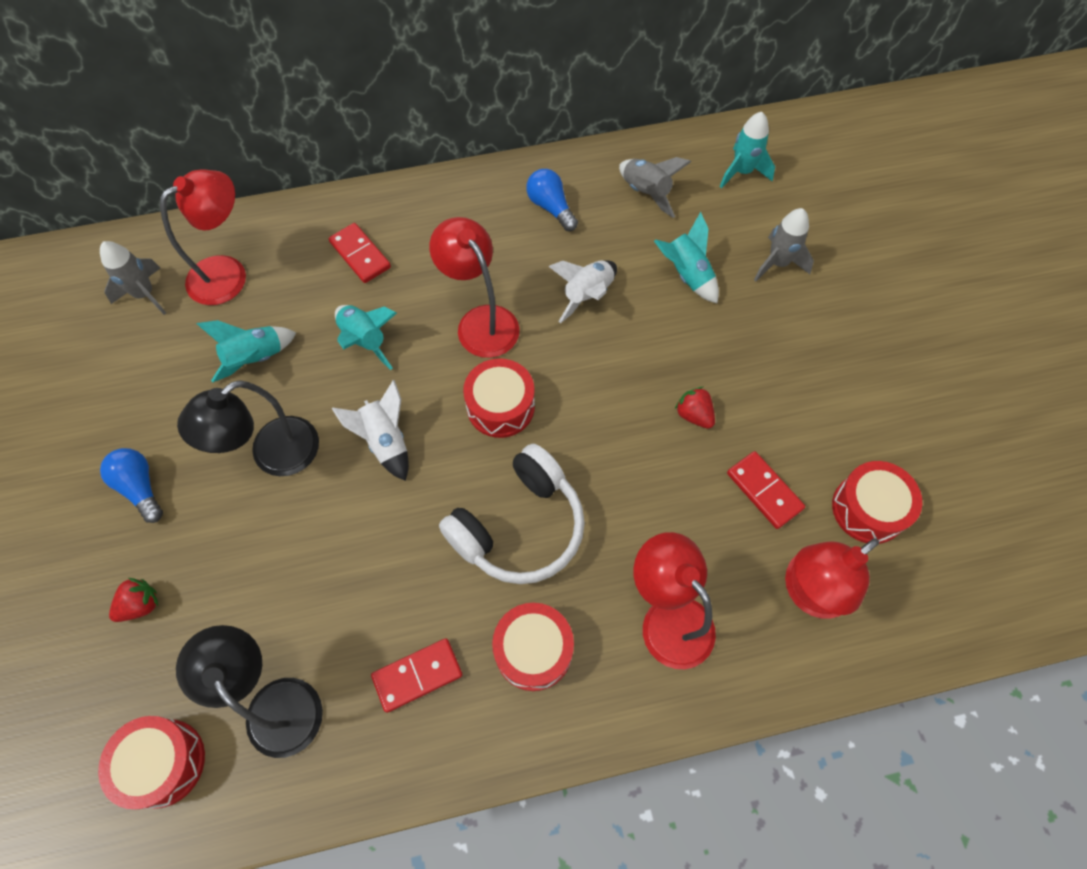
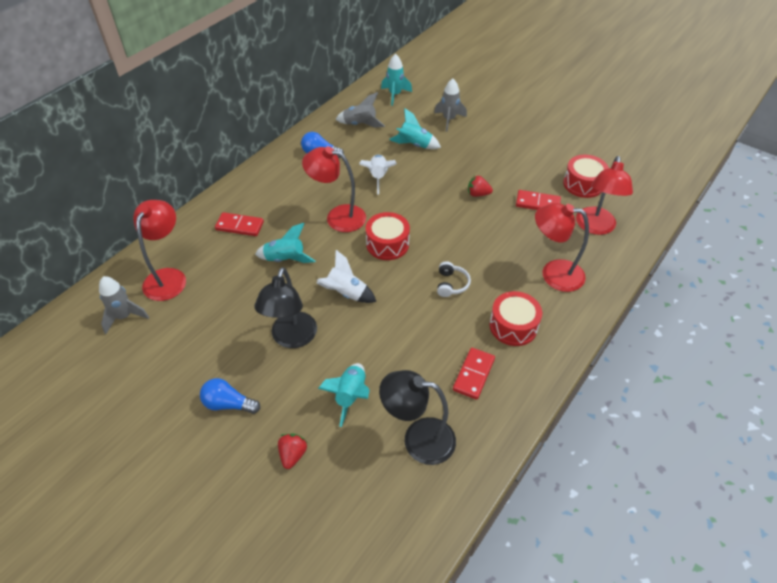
camera: 40 degrees left, 15 degrees down
(163, 763) = (390, 512): red drum -> none
(255, 359) = (231, 304): turquoise rocket -> turquoise rocket (350, 396)
(519, 526) = (451, 284): white headphones -> white headphones, size x0.45

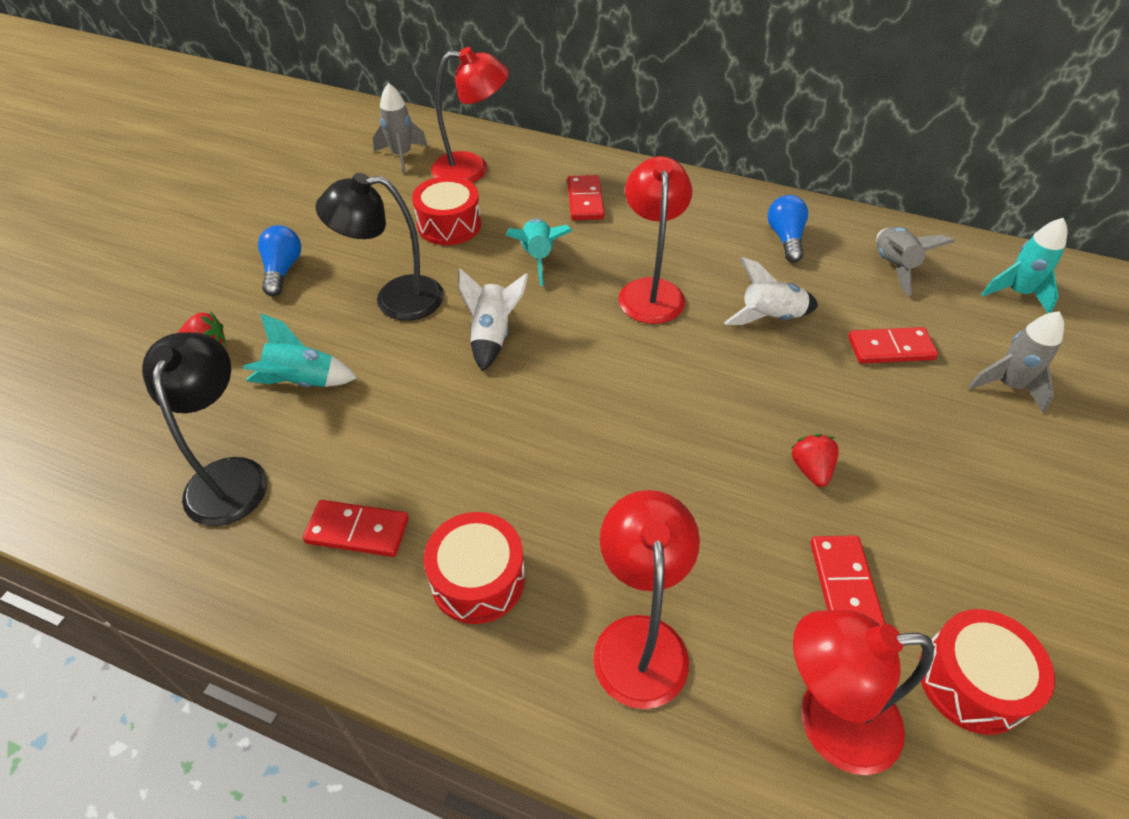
camera: 75 degrees right, 0 degrees up
(387, 244) = (615, 362): red drum -> red drum (449, 225)
(414, 145) = (890, 348): turquoise rocket -> red domino
(451, 284) = (553, 465): white headphones -> none

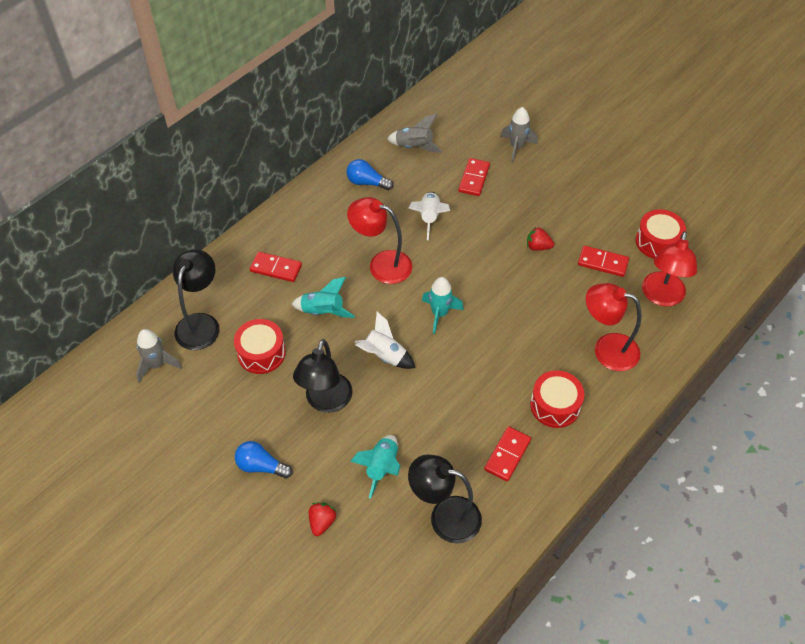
camera: 70 degrees left, 5 degrees up
(472, 169) = (201, 323): red lamp -> black lamp
(1017, 293) = (457, 109): turquoise rocket -> turquoise rocket (439, 314)

